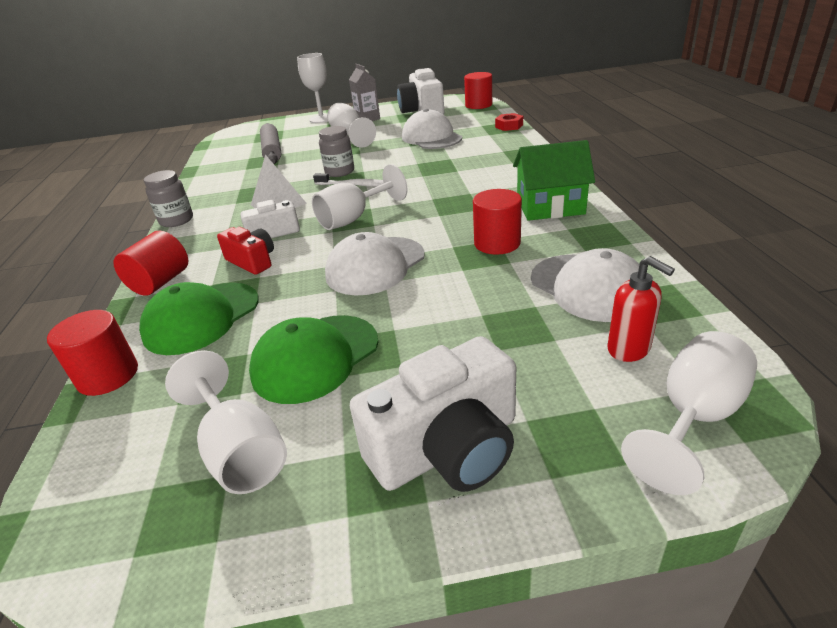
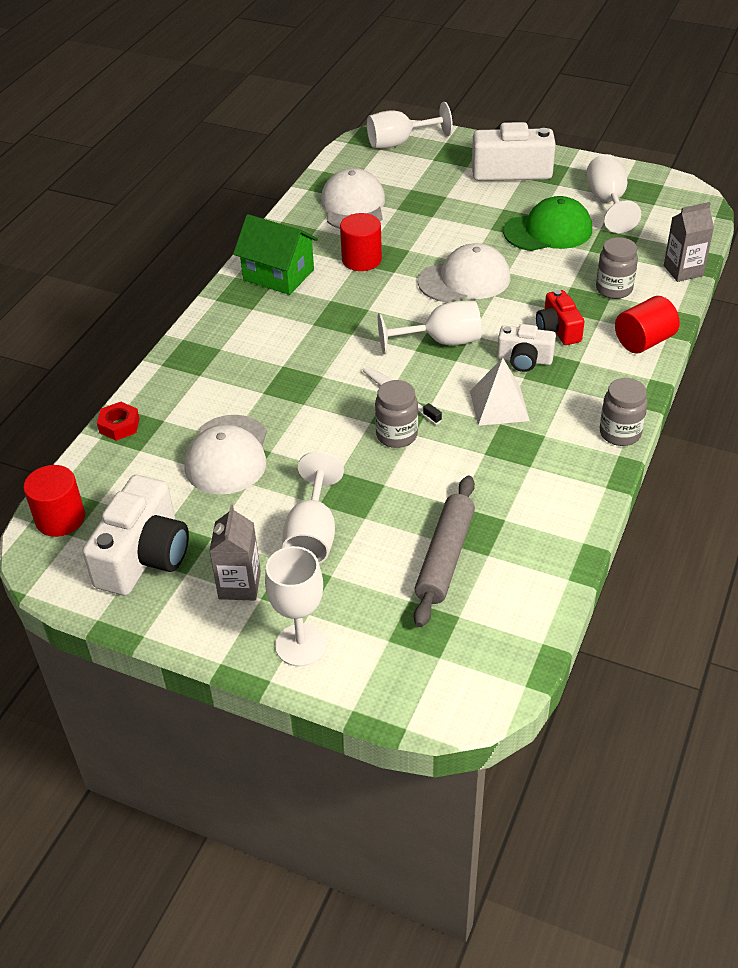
camera: 150 degrees left, 10 degrees up
(108, 375) = (683, 271): red cylinder -> grey carton
(201, 318) = (614, 289): green cap -> grey jar
(629, 349) = (383, 171): red soap dispenser -> none

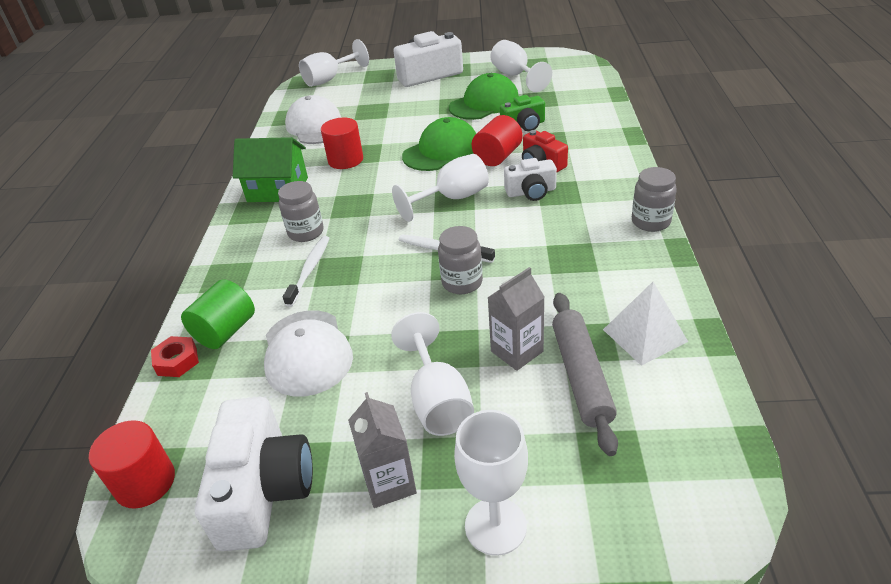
camera: 20 degrees left, 5 degrees down
(169, 411) = (225, 331): none -> green cylinder
(267, 375) = (309, 270): none -> white toothbrush
(464, 280) = (441, 151): white cap -> green cap
(499, 405) = (535, 231): white pyramid -> white pyramid (644, 335)
(572, 274) = (524, 125): none -> green camera
(614, 289) = (563, 126): grey jar -> grey jar (306, 232)
(644, 341) = (614, 153): red cylinder -> red cylinder (497, 157)
(683, 271) = (604, 102): grey carton -> grey carton (517, 351)

